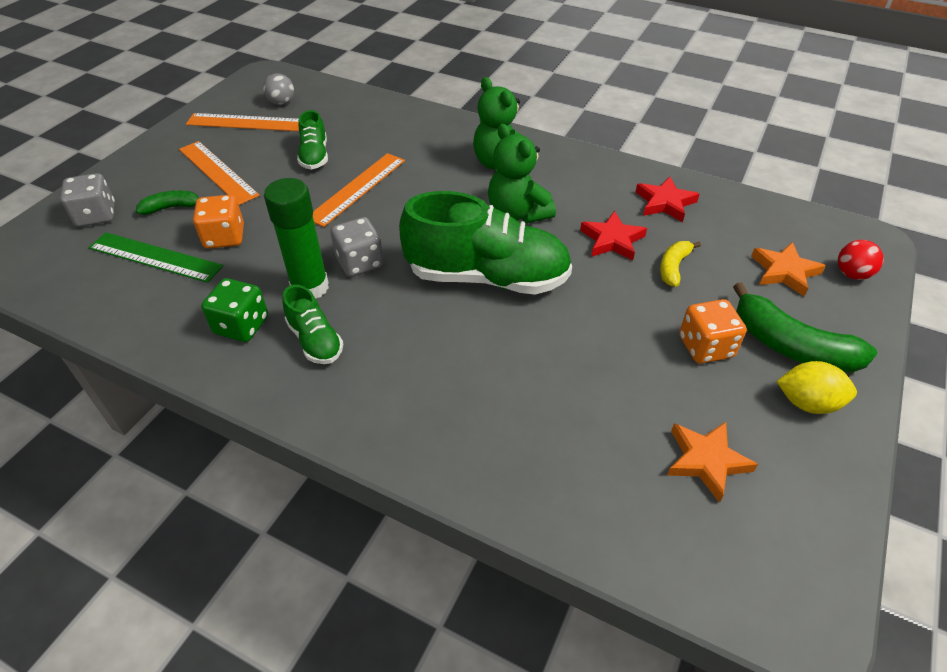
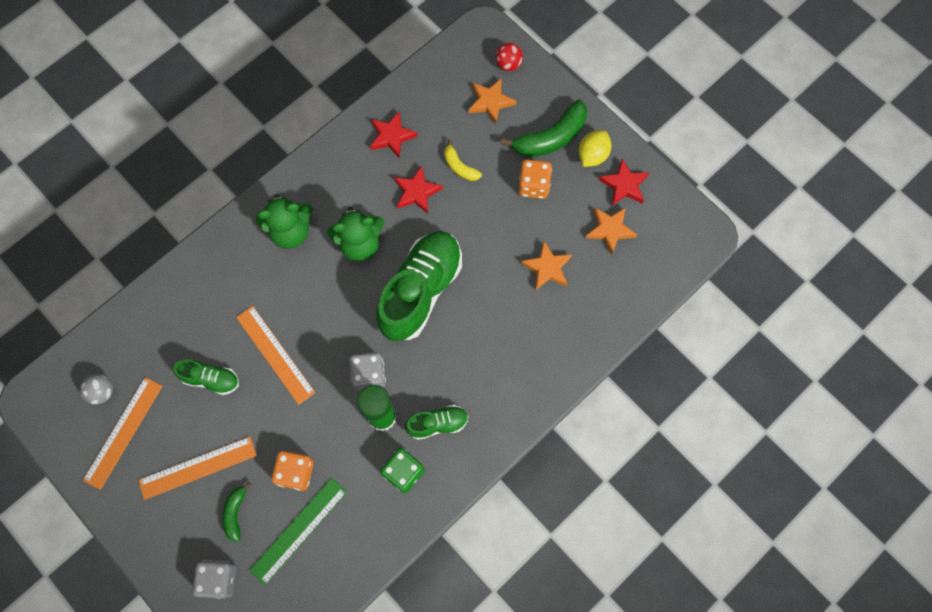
camera: 70 degrees left, 25 degrees up
(594, 397) = (547, 268): none -> orange star
(794, 459) = (624, 185): none -> red star

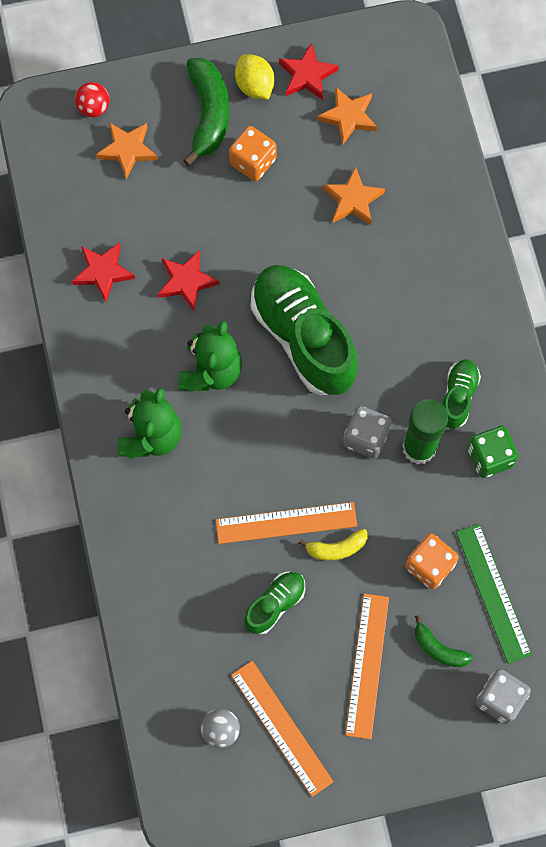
camera: 60 degrees left, 0 degrees up
(459, 166) = (184, 222): yellow banana -> yellow banana (336, 548)

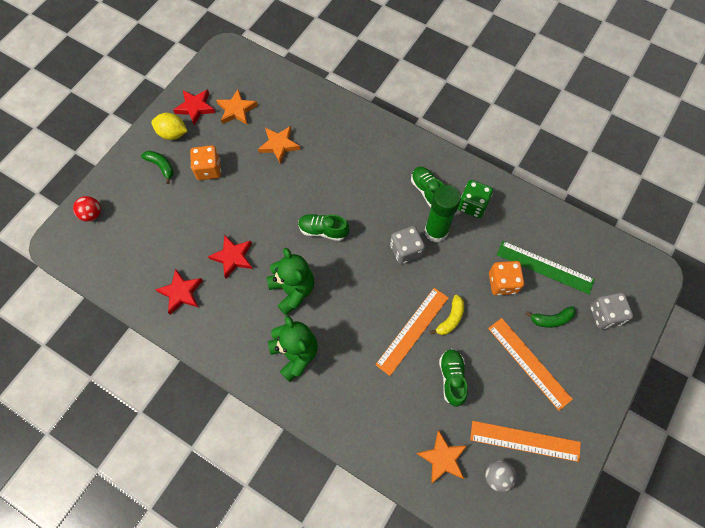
camera: 45 degrees left, 5 degrees down
(127, 150) = (133, 219): orange star -> orange star (442, 458)
(208, 114) = (161, 166): green banana -> green banana, size x0.55
(303, 337) = (323, 230): green shoe -> green shoe, size x0.49

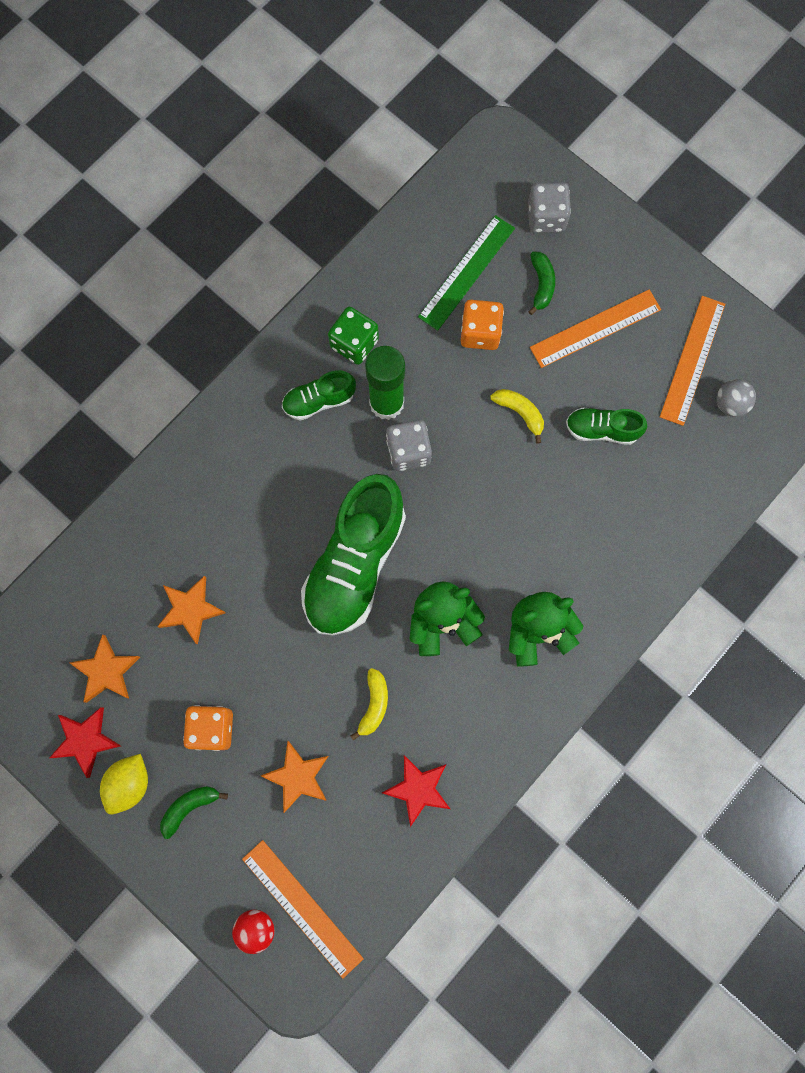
camera: 80 degrees left, 10 degrees up
(233, 257) = (374, 704): red star -> yellow banana
(323, 230) = (355, 564): green shoe -> green shoe, size x2.05
(412, 330) = (529, 466): orange ruler -> orange ruler (302, 908)
(442, 458) = (700, 464): orange star -> orange star (298, 776)

